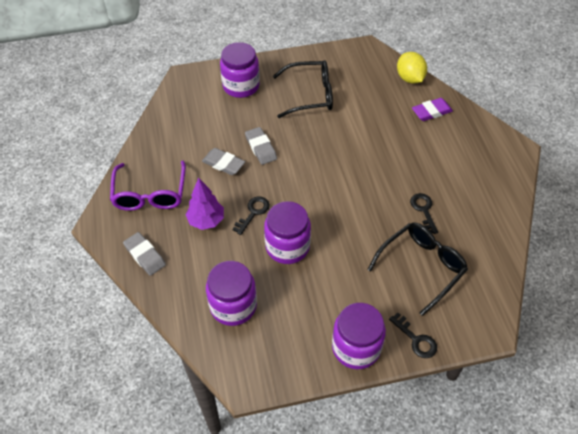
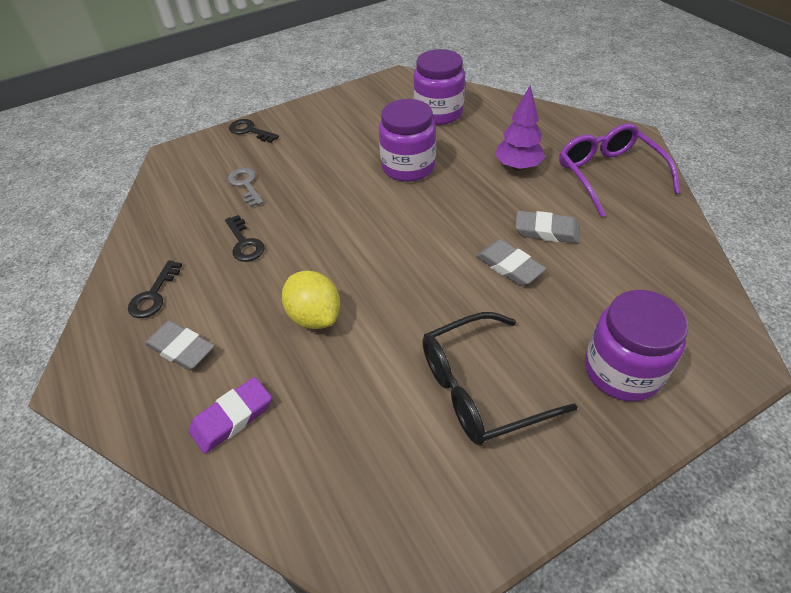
camera: 165 degrees right, 5 degrees down
(145, 255) = (557, 125): grey eraser -> grey eraser (181, 348)
(253, 212) = (467, 187): black key -> black key (154, 295)
(356, 347) = (308, 114): purple jar -> none
(409, 78) = (283, 500): yellow lemon -> yellow lemon (315, 316)
(421, 267) = (245, 185): black glasses -> grey key

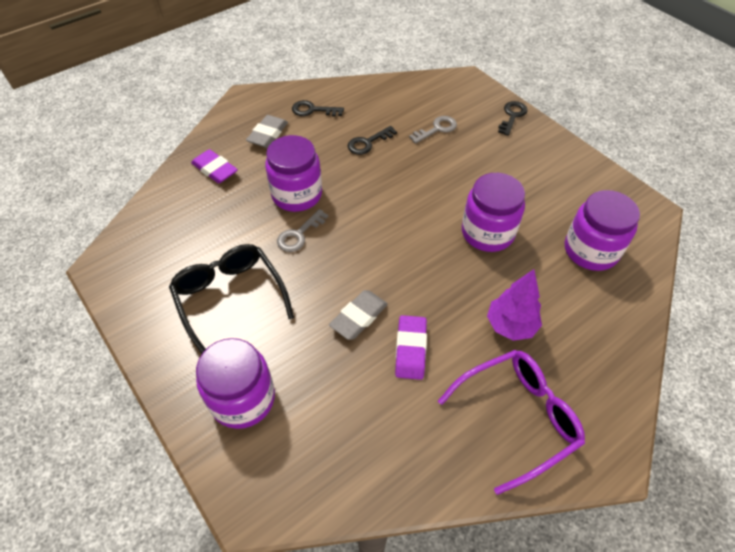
camera: 80 degrees right, 5 degrees up
(315, 316) = (297, 194): yellow lemon -> purple jar
(384, 315) = (299, 234): none -> grey key
(546, 231) = (410, 349): grey eraser -> purple eraser

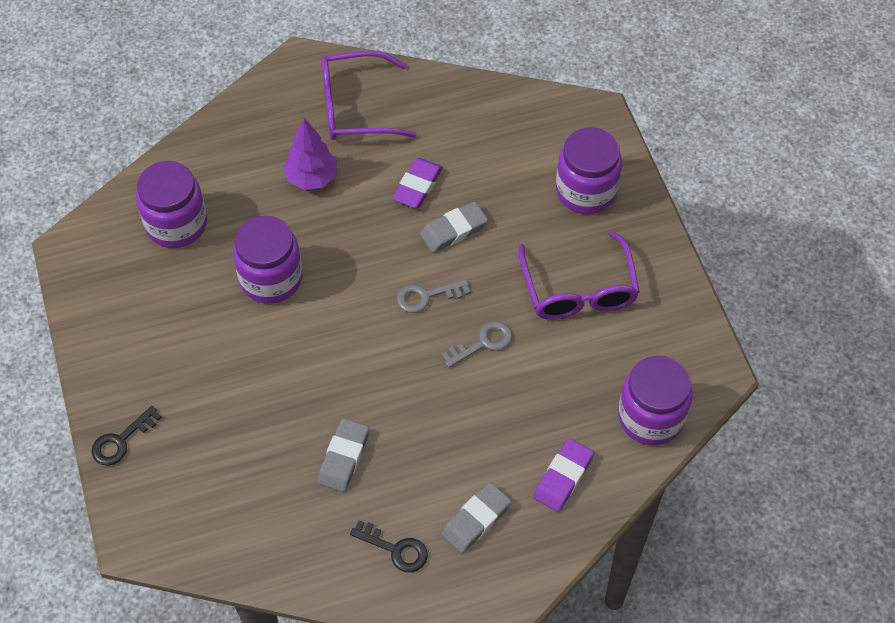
camera: 160 degrees left, 5 degrees up
(215, 169) = (563, 477): purple eraser -> purple eraser turned 60 degrees clockwise
(230, 298) = (579, 290): black glasses -> purple glasses
(297, 194) = (468, 401): purple jar -> purple jar (651, 417)
(368, 143) = (343, 457): black key -> grey eraser
(437, 129) = (238, 451): grey key -> grey key (426, 296)

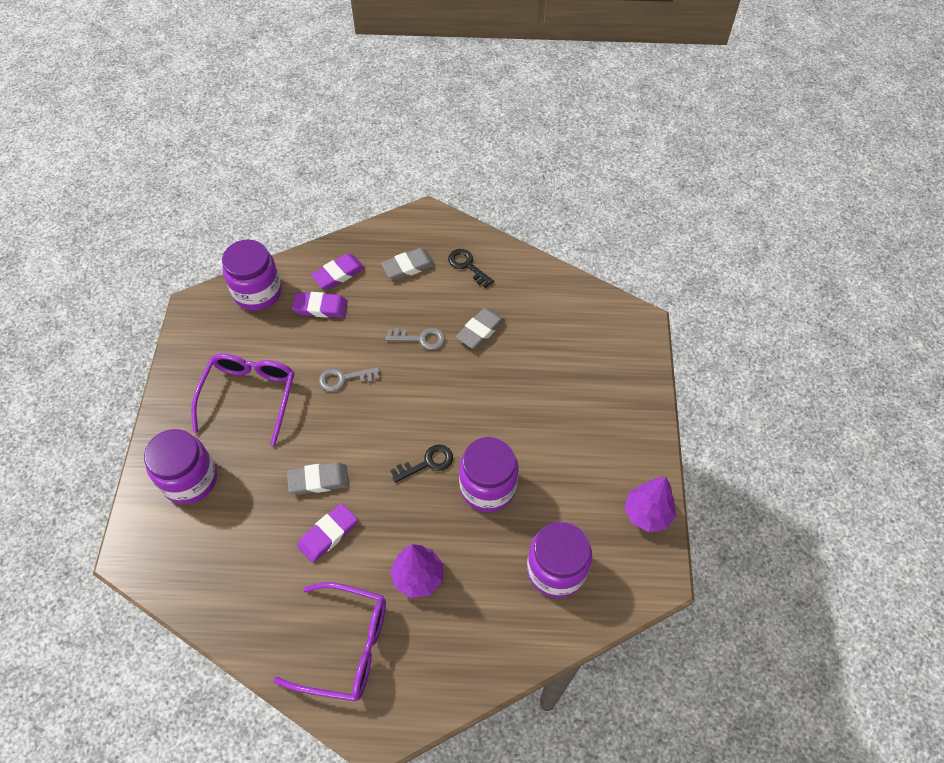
camera: 160 degrees left, 0 degrees up
(91, 304) = (647, 514): none -> purple tree
(121, 441) = (639, 391): black key -> black key (427, 463)
(426, 296) = (368, 429): grey key -> grey key (421, 339)
(560, 422) = (320, 307): none -> purple eraser

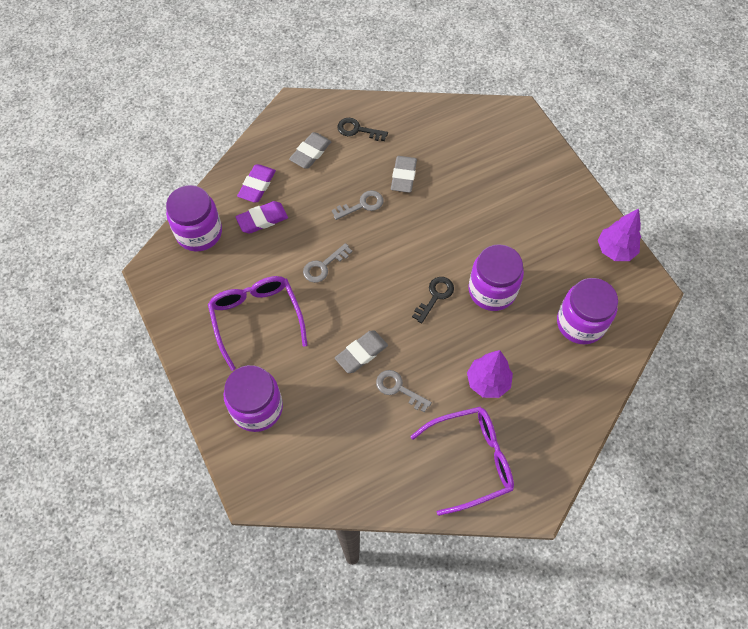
camera: 30 degrees left, 5 degrees up
(328, 534) = (398, 389): purple eraser -> grey key

